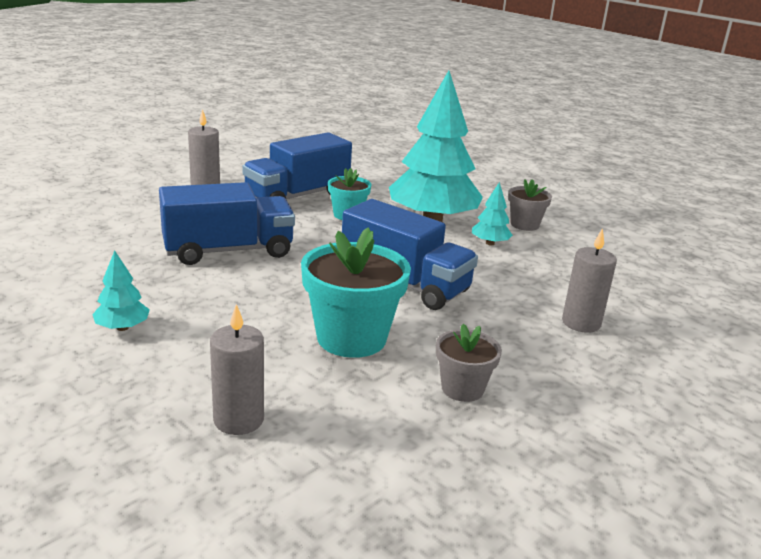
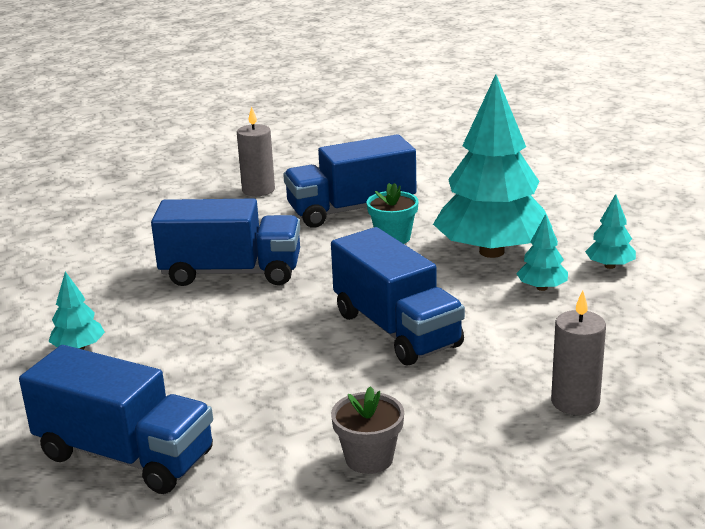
camera: 25 degrees right, 0 degrees up
(238, 420) = (125, 455): grey candle -> blue truck
(351, 338) = (291, 386): turquoise flower pot -> none
(524, 225) = (609, 266): grey flower pot -> turquoise tree

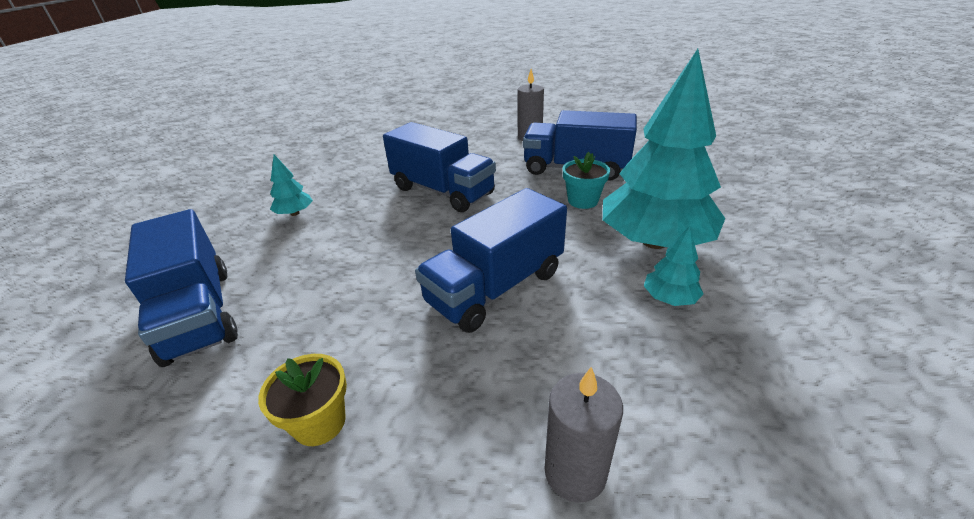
camera: 35 degrees right, 10 degrees up
(369, 458) = (319, 422): grey flower pot -> yellow flower pot
(396, 329) = (496, 287): blue truck -> blue truck turned 45 degrees clockwise
(609, 266) = (767, 302): turquoise tree -> none

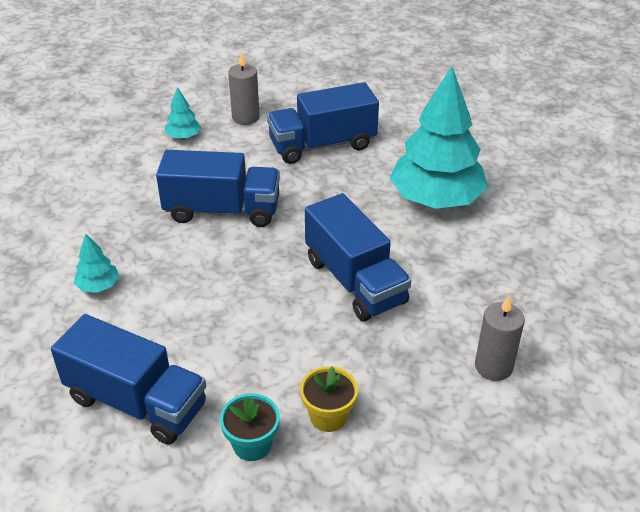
camera: 35 degrees left, 5 degrees up
(496, 287) = (355, 281): blue truck -> blue truck turned 45 degrees counterclockwise
(583, 201) = (356, 179): turquoise flower pot -> turquoise flower pot (252, 444)
(669, 298) = (474, 242): turquoise tree -> turquoise tree (183, 137)

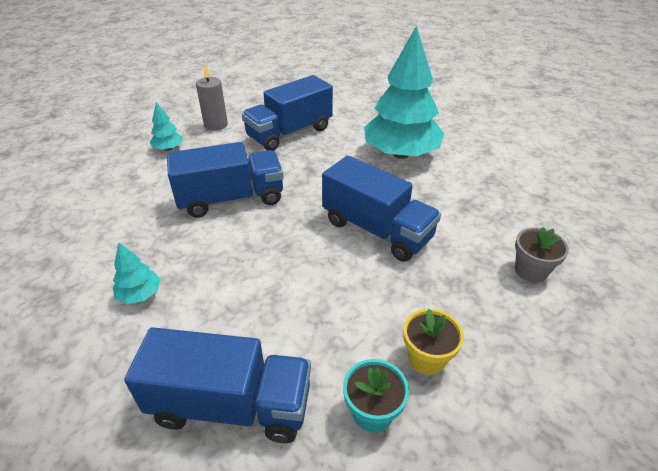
camera: 20 degrees left, 0 degrees up
(493, 366) = (531, 270): grey candle -> grey flower pot

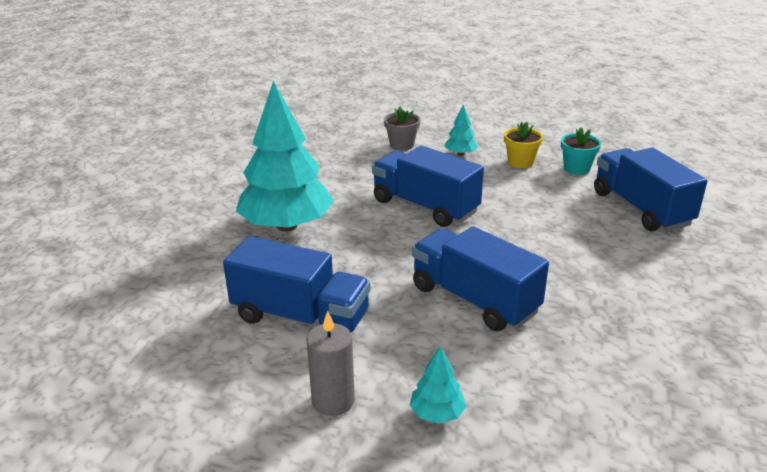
camera: 120 degrees left, 10 degrees down
(140, 294) = (639, 287): turquoise tree -> turquoise tree (460, 154)
(377, 230) = (425, 206): blue truck -> blue truck turned 60 degrees counterclockwise

